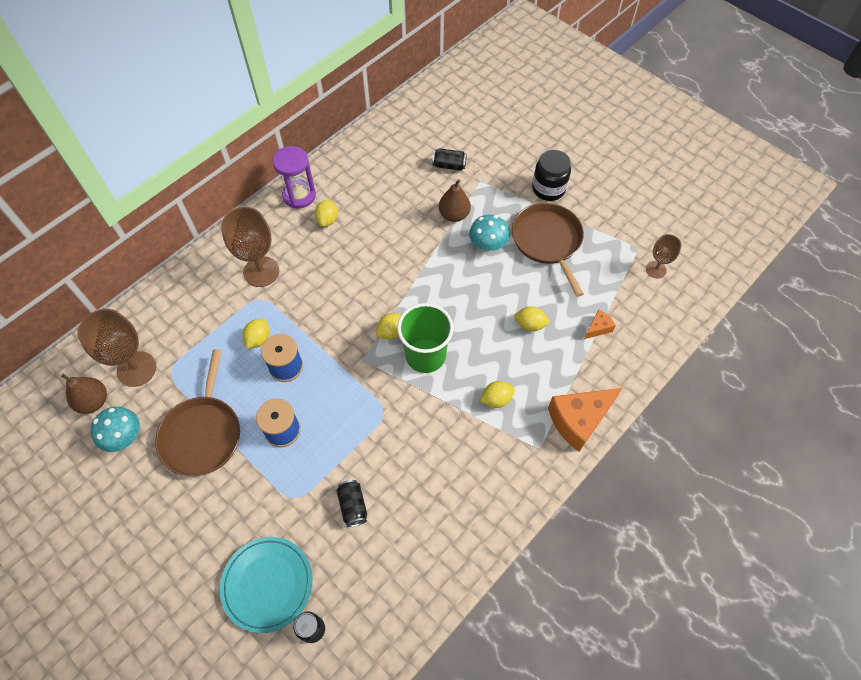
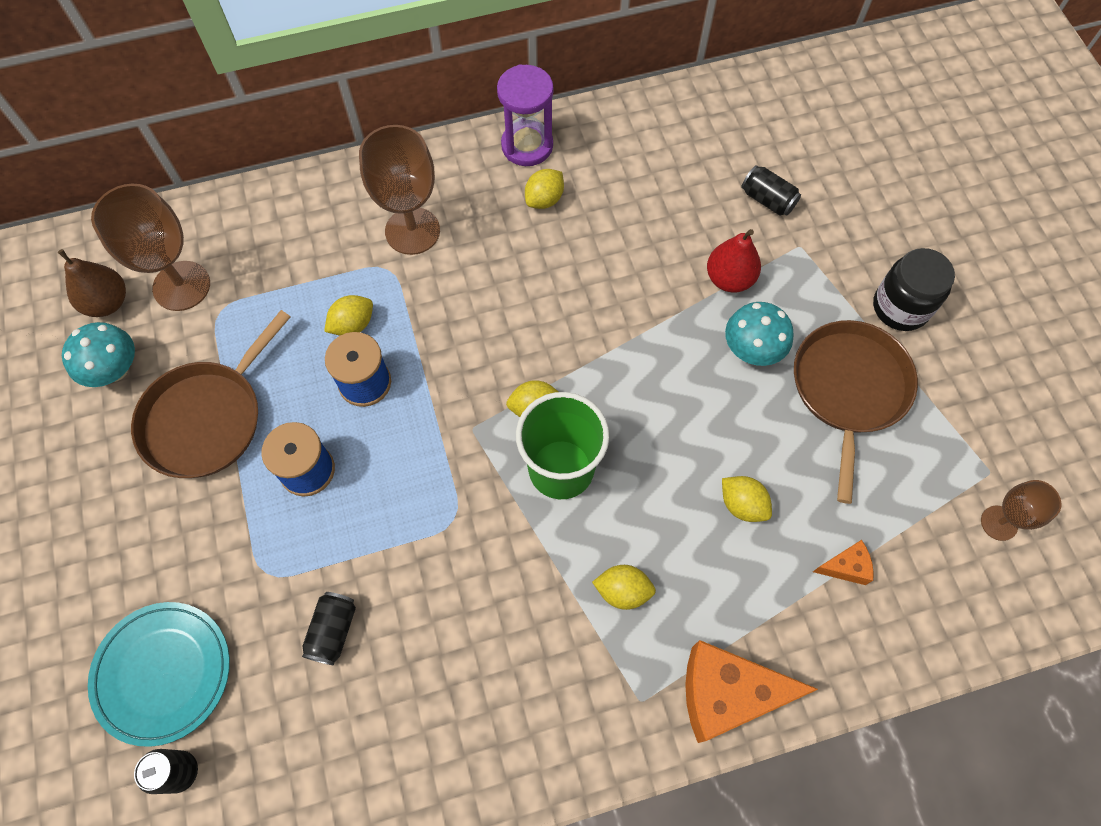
camera: 30 degrees right, 5 degrees up
(454, 215) = (729, 279): brown pear -> red pear

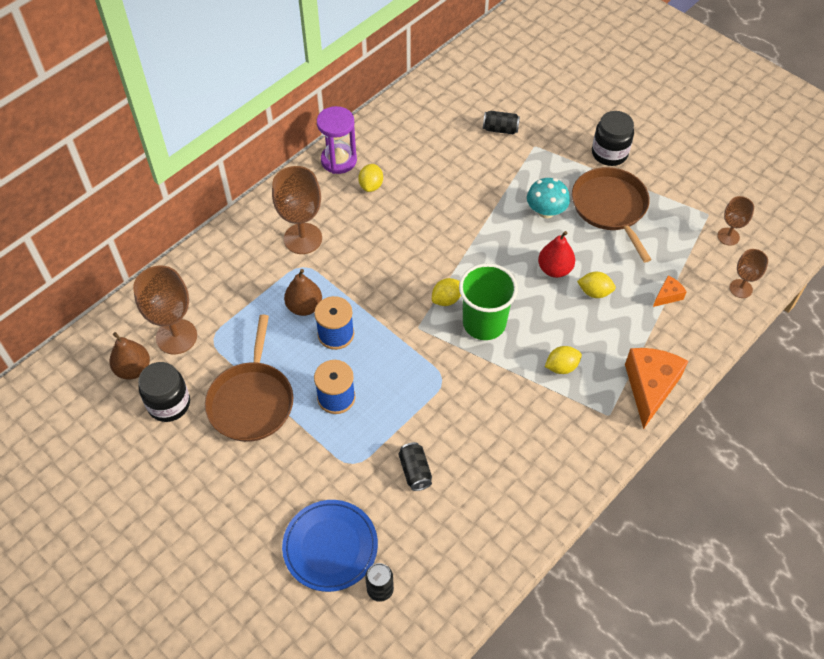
camera: 30 degrees left, 10 degrees down
(114, 369) = (169, 404): turquoise mushroom -> black jar
(163, 673) = (330, 547): turquoise plate -> blue plate
(353, 325) = (304, 307): yellow lemon -> brown pear
(727, 694) = (650, 387): orange cheese -> orange cheese turned 135 degrees clockwise
(729, 279) = (508, 180): red pear -> red pear (554, 269)
(965, 615) = (740, 288): none -> brown goblet

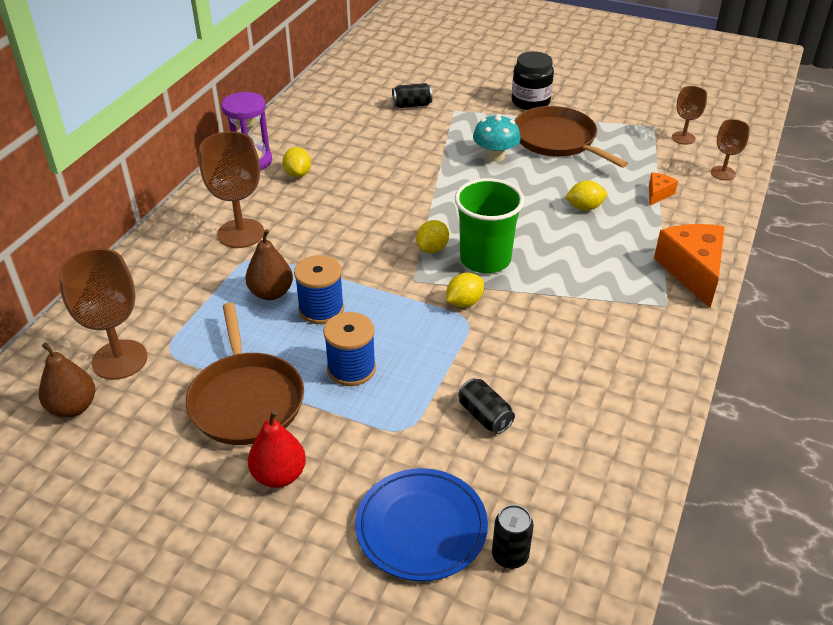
camera: 20 degrees left, 15 degrees down
(169, 404) = (136, 431): black jar -> none
(554, 269) = (532, 198): red pear -> red pear (279, 475)
(561, 367) = (590, 276): yellow lemon -> yellow lemon (464, 302)

